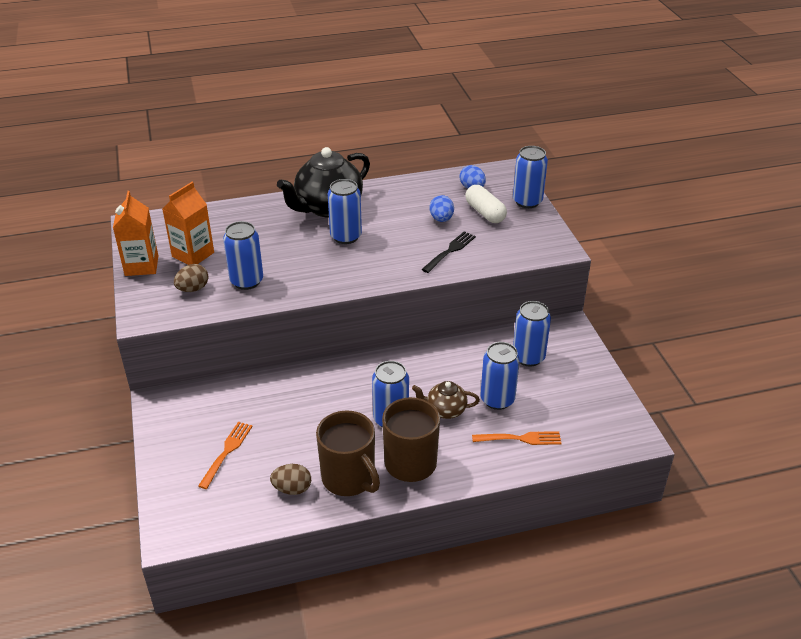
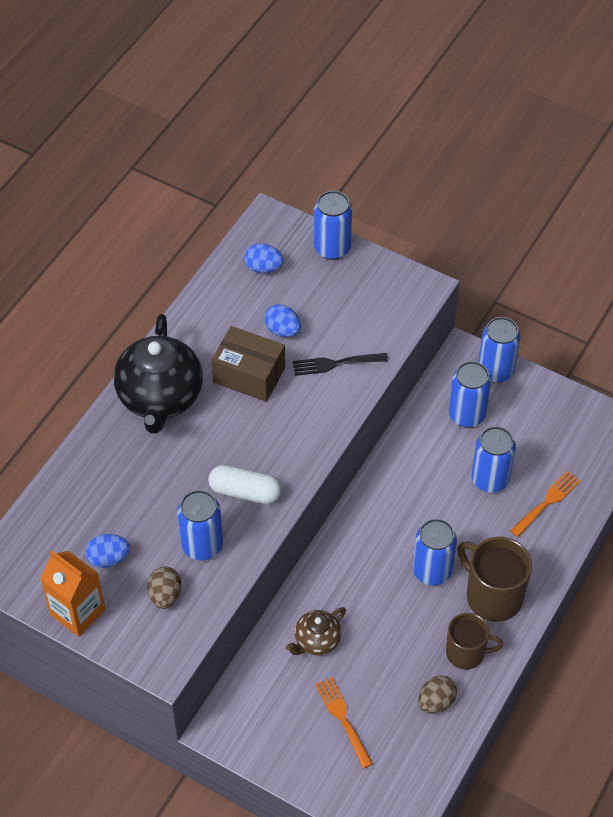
camera: 45 degrees left, 15 degrees up
(193, 254) = (109, 558): orange carton -> blue egg
(346, 236) = (223, 420): blue can -> blue can (495, 371)
(349, 478) = (466, 653): brown mug -> brown mug, size x0.66
(391, 226) = (249, 375): none -> brown box
(445, 410) = (463, 525): brown teapot -> brown teapot (316, 641)
(450, 251) = (335, 363): black fork -> black fork turned 90 degrees counterclockwise
(485, 213) = (311, 292): white capsule -> white capsule (245, 492)

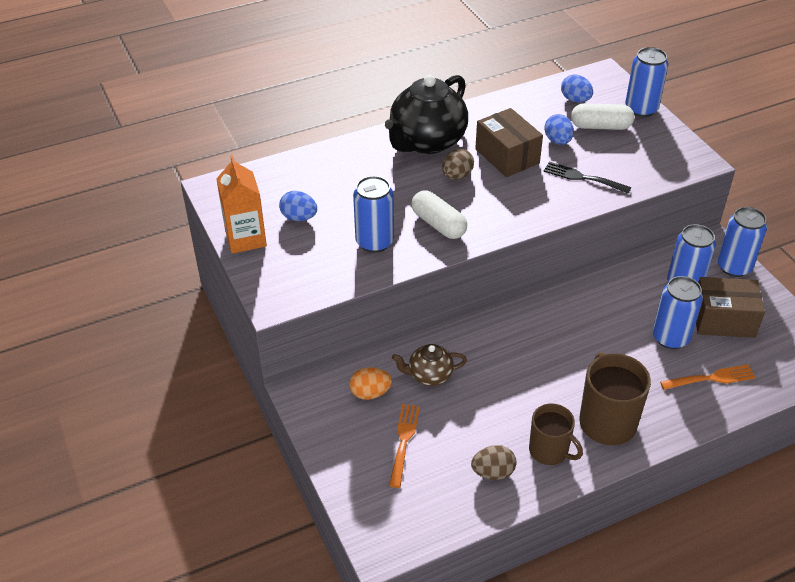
camera: 35 degrees right, 10 degrees down
(165, 595) = (317, 259): brown egg -> brown egg (457, 176)
(279, 690) = (370, 393): none -> orange egg
(309, 290) = (600, 126): none -> white capsule
(432, 571) = (567, 376): blue can -> none
(520, 435) = (723, 320): none -> brown box

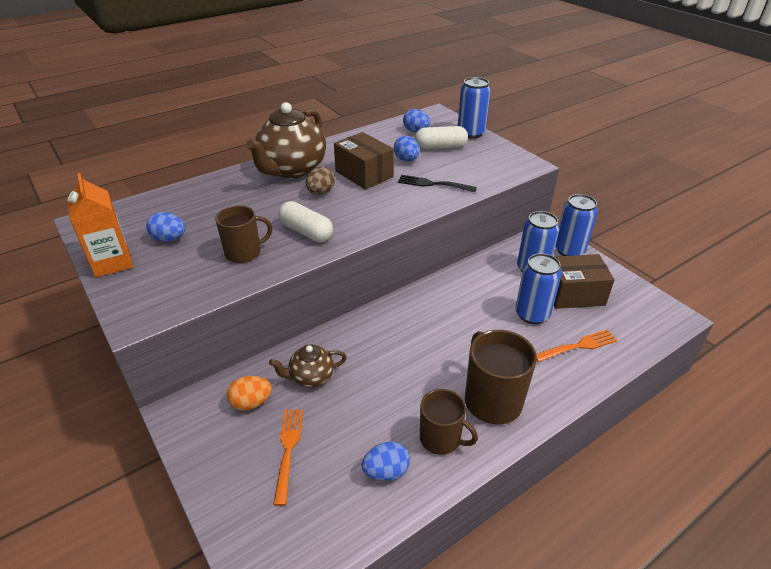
camera: 10 degrees left, 5 degrees down
(374, 242) = (244, 253): blue can -> brown mug
(427, 142) = (292, 169): black teapot -> brown teapot
(493, 472) = (386, 471): brown egg -> blue egg

